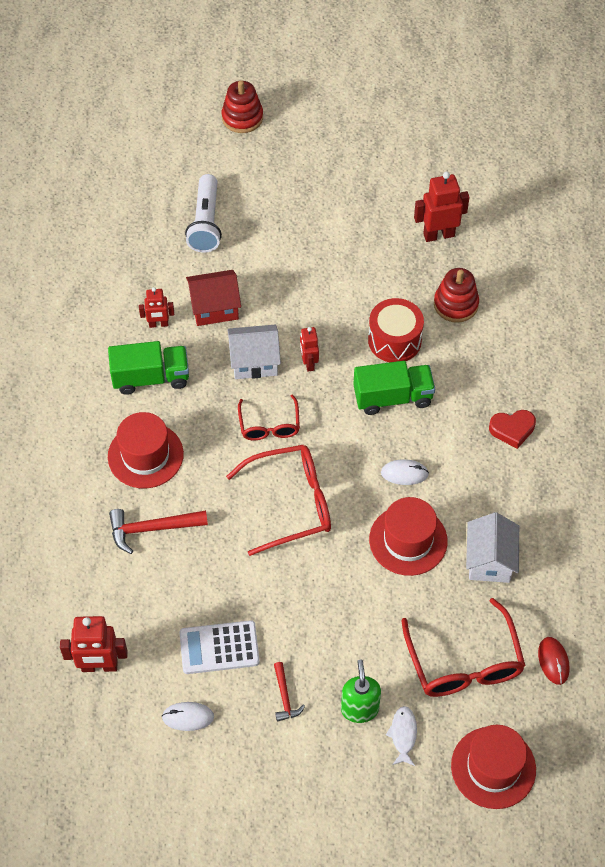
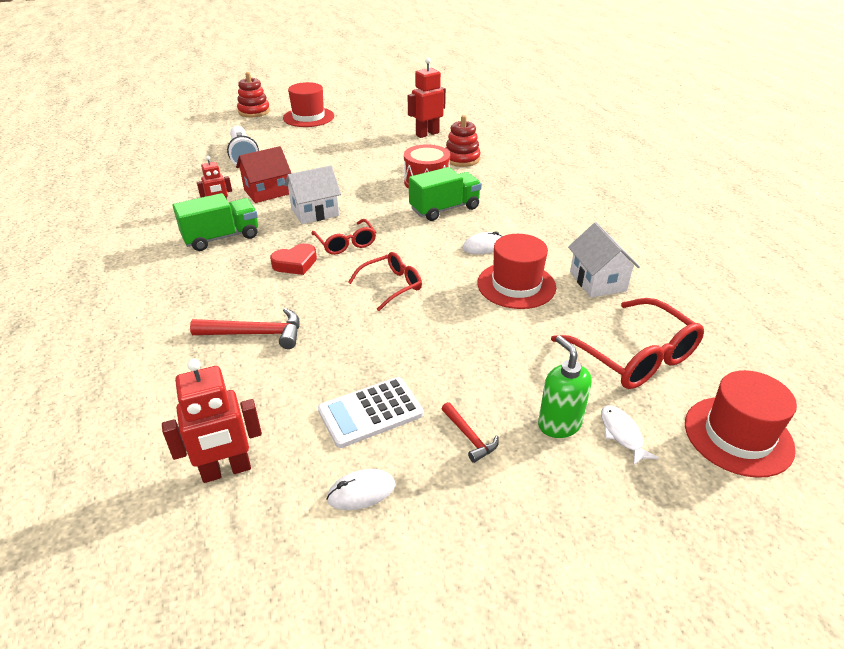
camera: 20 degrees left, 20 degrees down
(145, 455) = (231, 285): red hat -> red hat (308, 117)
(152, 529) = (255, 334): red hammer -> red hammer turned 150 degrees counterclockwise
(290, 503) = (391, 286): red glasses -> red glasses, size x0.60
(309, 363) = (363, 205): red robot -> none
(512, 430) = (553, 207): red heart -> red heart (295, 263)
(553, 661) = (714, 334): red mouse -> none

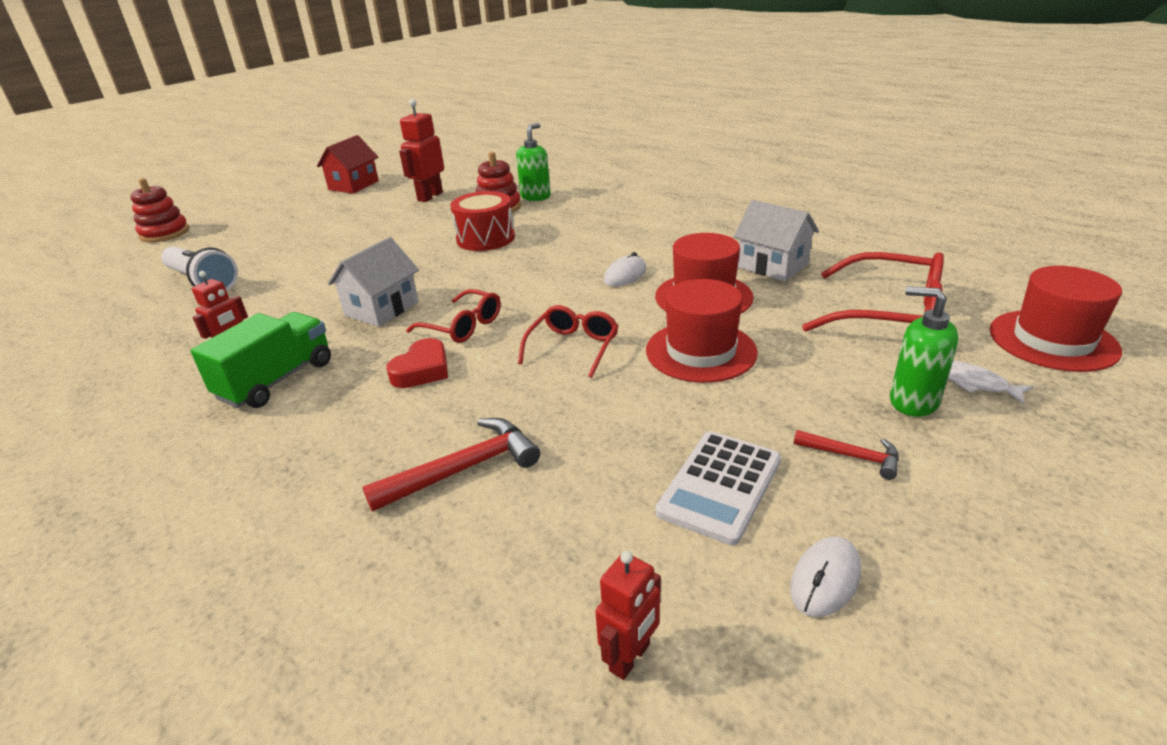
camera: 30 degrees left, 5 degrees down
(226, 470) = (630, 658): red robot -> red robot, size x0.62
(267, 192) = (287, 309): red house -> red house (353, 185)
(308, 117) = (254, 219): red hat -> red hat (701, 351)
(444, 209) = (538, 256): green truck -> none
(497, 158) = (535, 196): none -> green soap dispenser

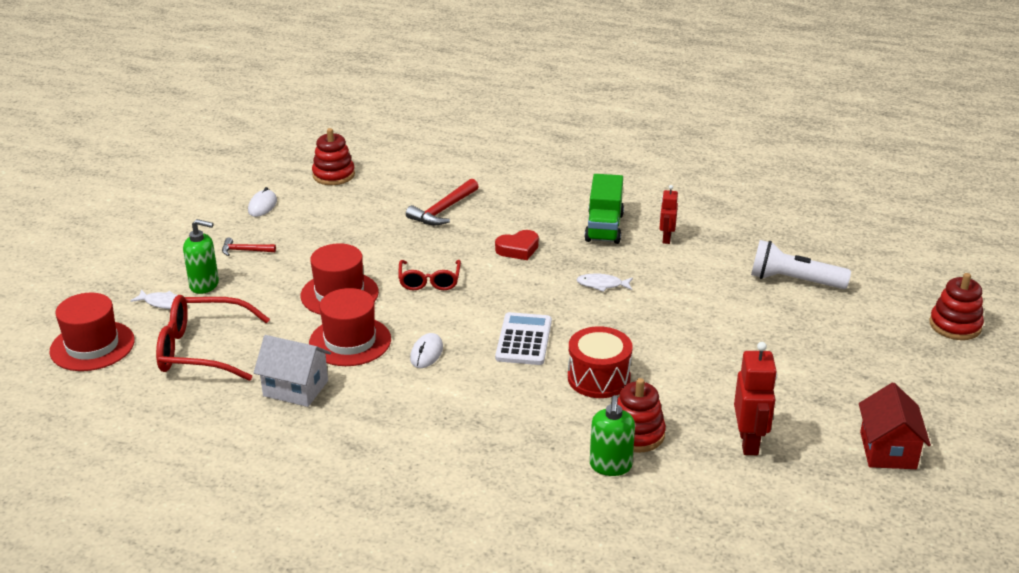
camera: 155 degrees right, 0 degrees up
(382, 309) = (602, 285): white house -> white fish
(422, 370) = (518, 249): red heart -> red heart turned 120 degrees counterclockwise
(462, 326) = (523, 282): red glasses -> none
(630, 658) = (333, 175): red robot -> red stacking toy
(720, 486) = (311, 227): white calculator -> white calculator (523, 340)

